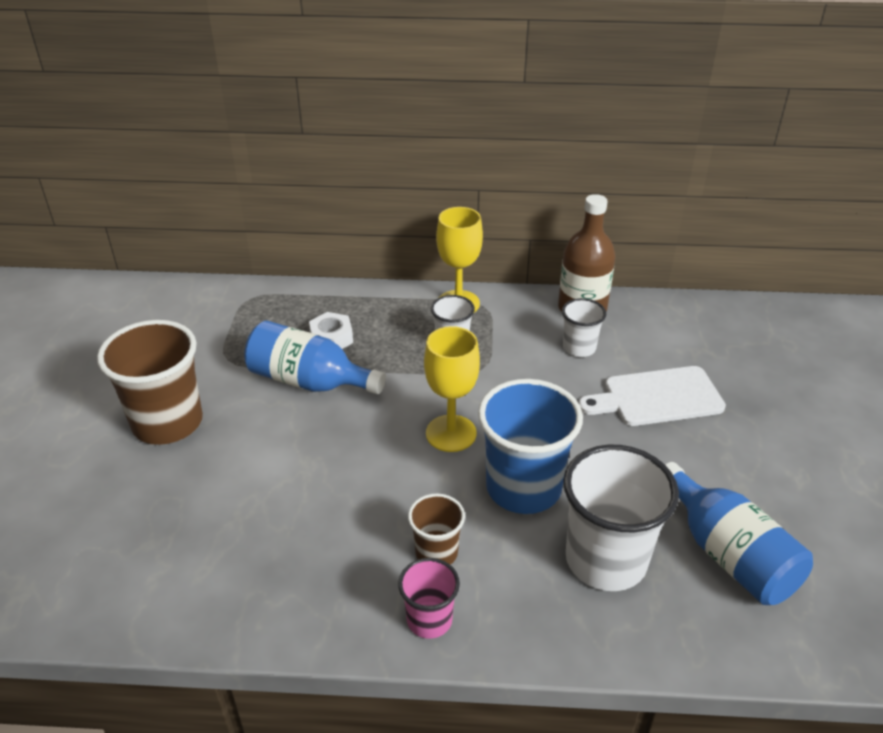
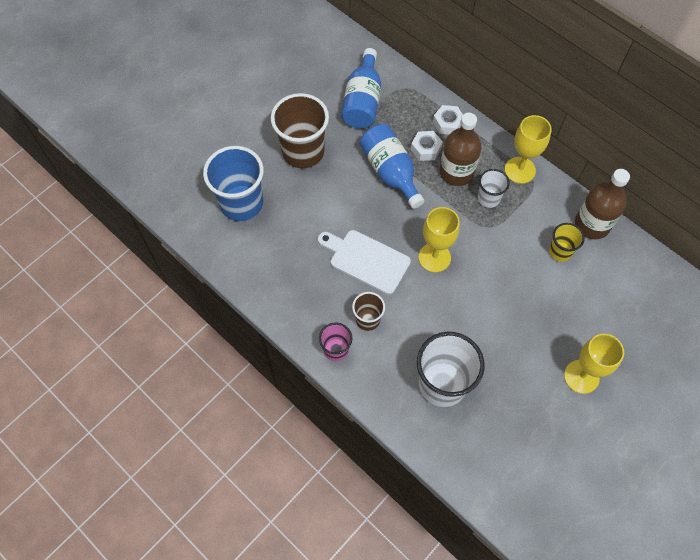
camera: 40 degrees right, 25 degrees up
(334, 304) = (448, 123): none -> white nut
(390, 341) = (456, 172): none -> brown bottle
(523, 488) = (441, 316): blue cup -> blue cup (241, 203)
(579, 348) = (560, 251): white cup -> yellow cup
(657, 397) = (570, 316): white cutting board -> white cutting board (366, 260)
(728, 554) = (506, 427): blue bottle -> blue bottle (362, 101)
(736, 445) = (581, 376): none -> yellow goblet

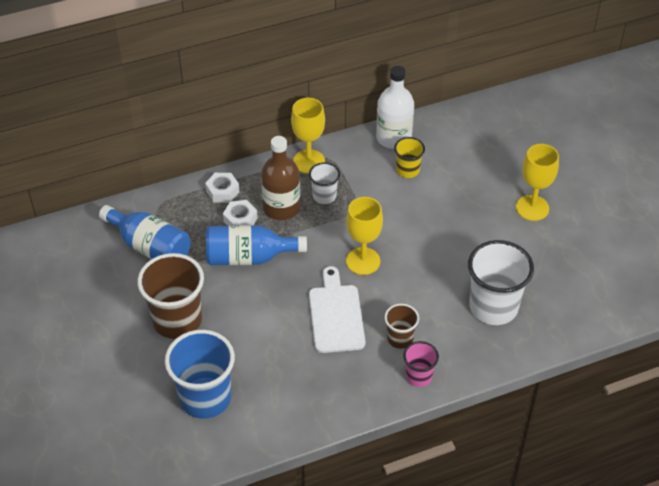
camera: 65 degrees left, 15 degrees down
(366, 260) = (336, 315): white cutting board -> white cutting board turned 120 degrees clockwise
(592, 224) = (393, 137): brown bottle -> white bottle

